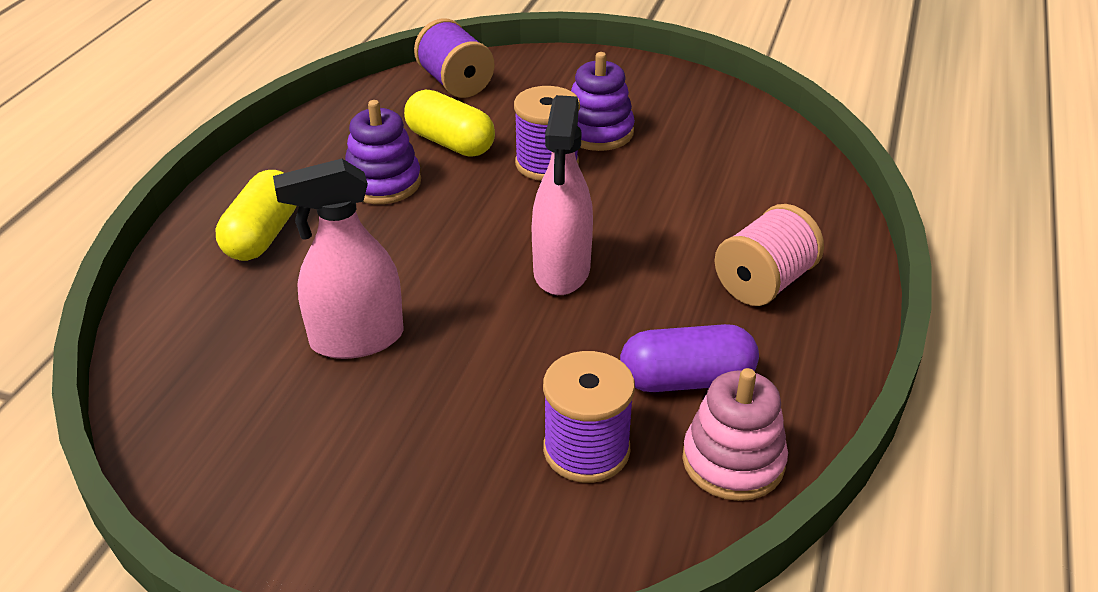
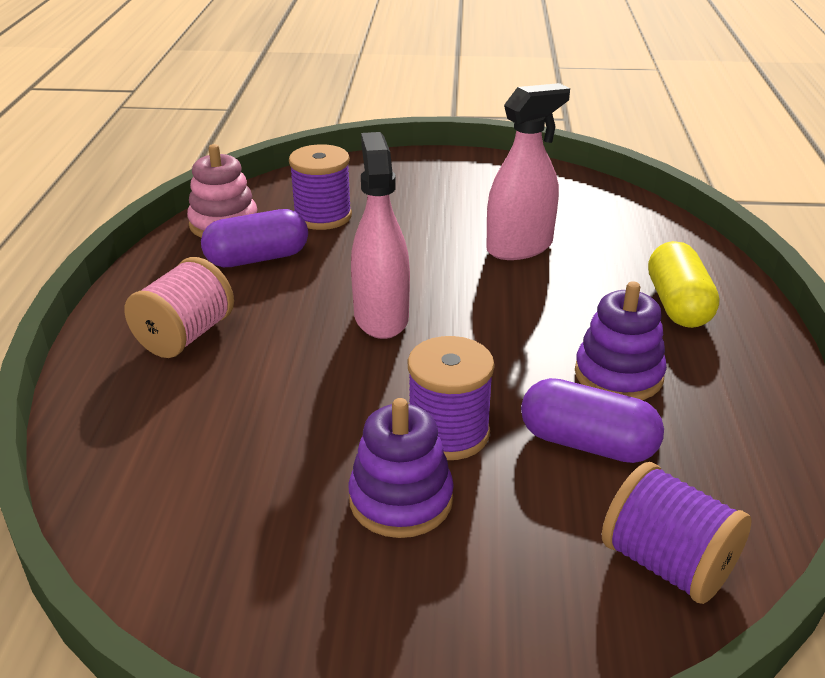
camera: 165 degrees right, 5 degrees down
(450, 143) = (587, 443): yellow capsule -> purple capsule

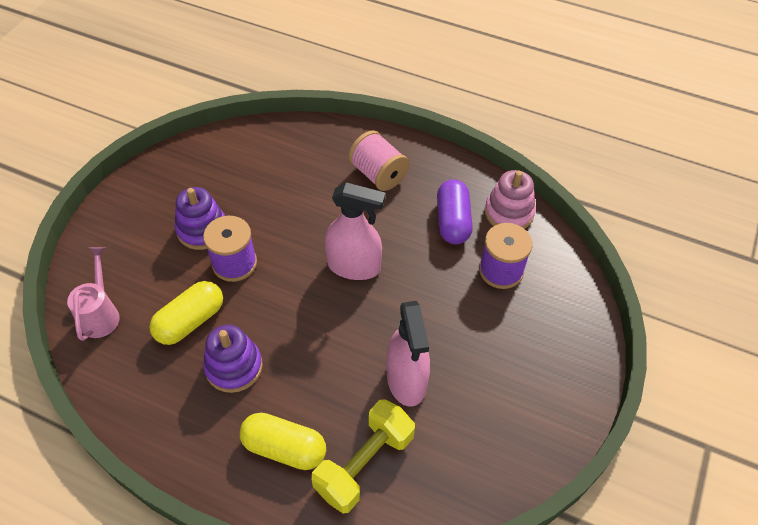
camera: 110 degrees right, 20 degrees up
(587, 443) = (190, 321): purple capsule -> yellow capsule
(639, 252) = (364, 463): none -> yellow dumbbell
(667, 564) = (101, 314): purple spool -> pink watering can

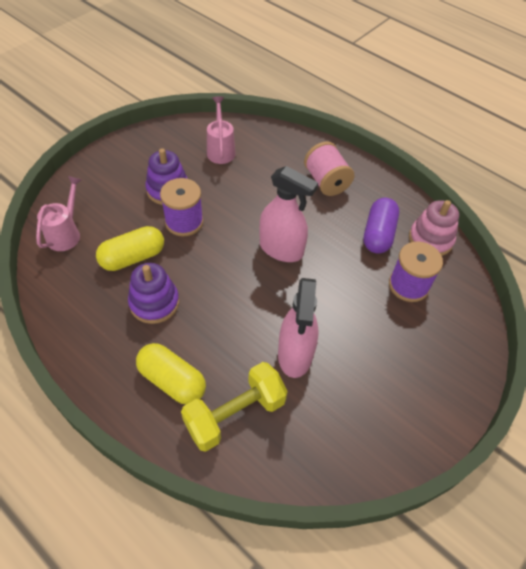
camera: 15 degrees right, 0 degrees up
(247, 166) = (220, 150): none -> pink watering can

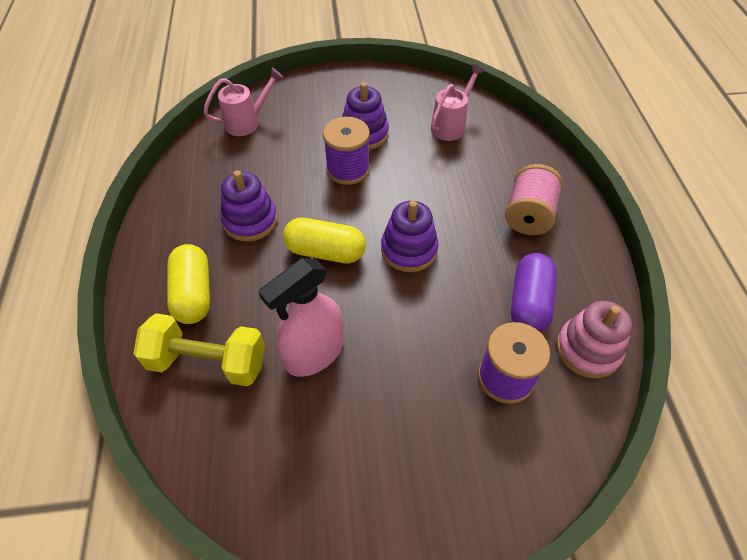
camera: 45 degrees right, 0 degrees up
(133, 257) = (274, 173): yellow capsule -> yellow capsule (325, 252)
(281, 249) = (409, 250): pink spray bottle -> purple stacking toy
(378, 234) = (529, 302): purple capsule -> purple capsule turned 45 degrees counterclockwise

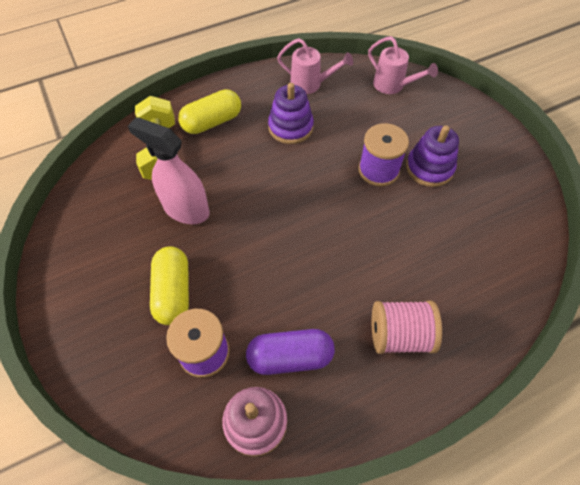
camera: 70 degrees right, 5 degrees up
(325, 252) = (281, 184): yellow capsule -> yellow capsule (173, 292)
(409, 250) = (309, 242): purple stacking toy -> none
(451, 126) = (486, 234): pink watering can -> pink watering can (310, 84)

